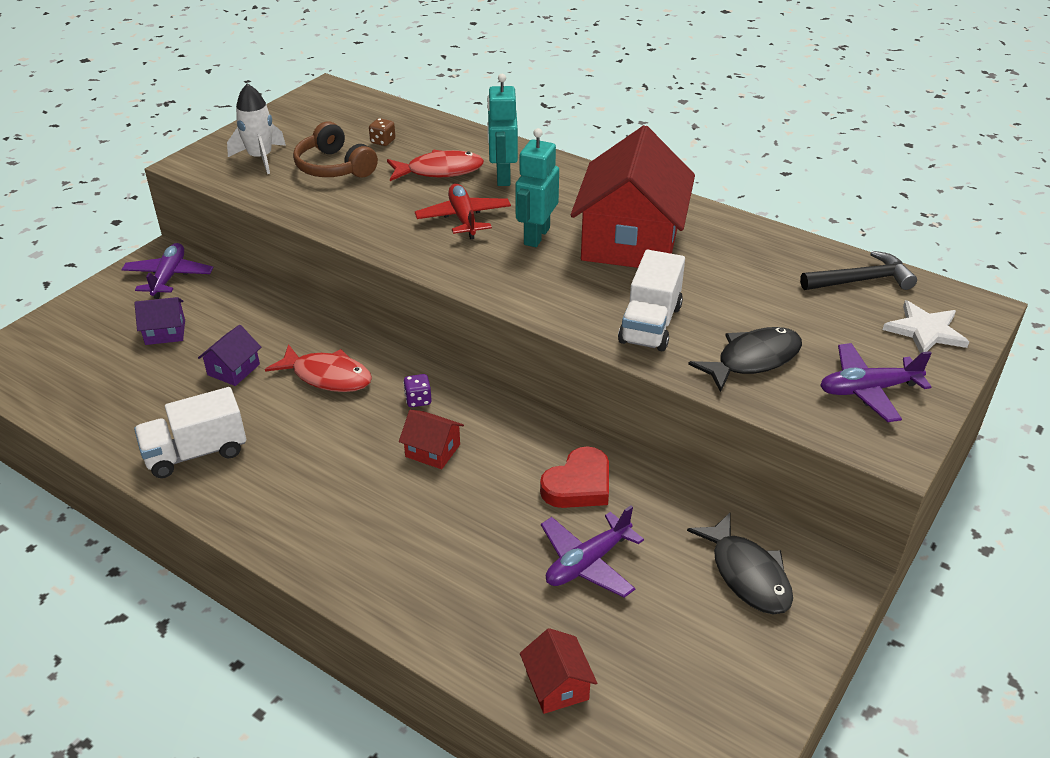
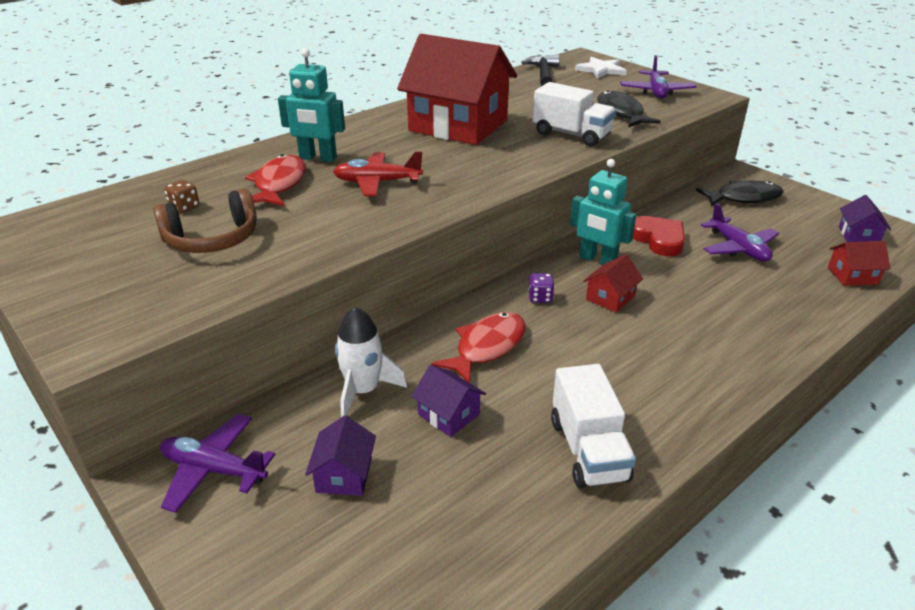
camera: 75 degrees left, 5 degrees down
(260, 158) = (136, 287): white rocket -> white rocket (363, 390)
(536, 236) = (428, 156): turquoise robot -> turquoise robot (597, 260)
(687, 710) = (858, 235): none -> purple house

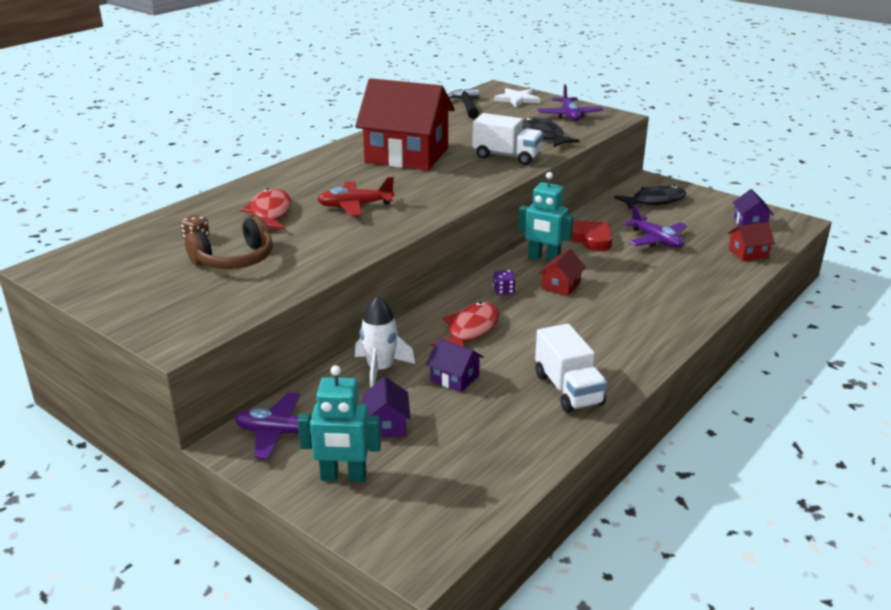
camera: 10 degrees left, 5 degrees down
(318, 158) = (294, 190): turquoise robot -> turquoise robot (343, 477)

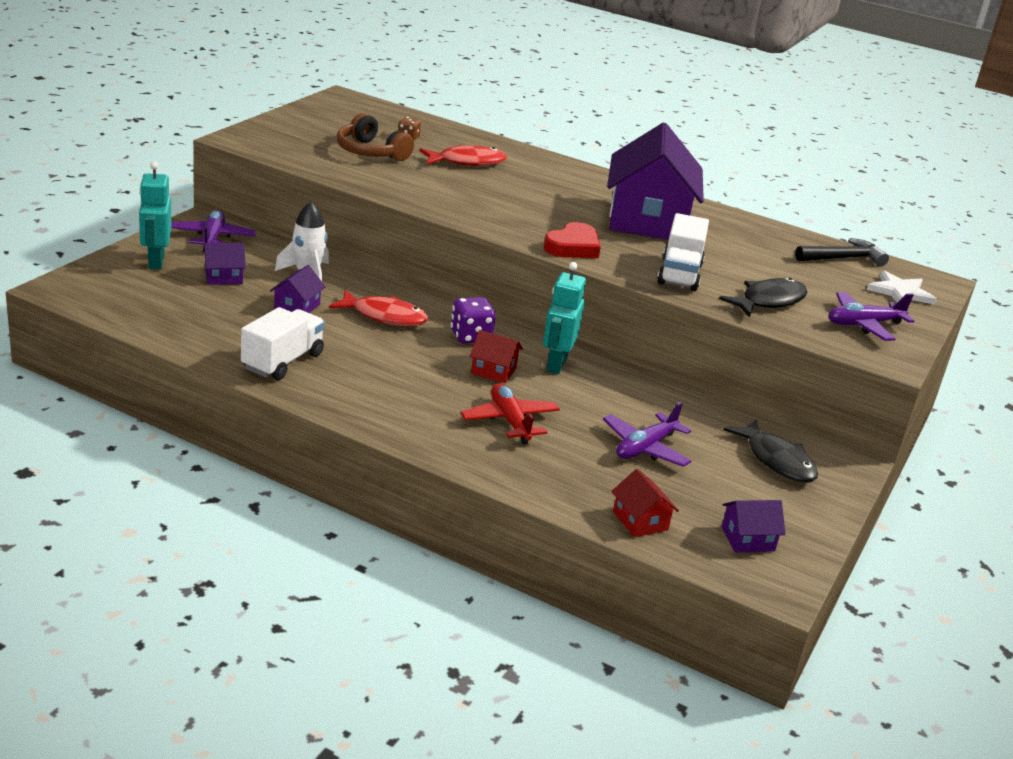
camera: 75 degrees right, 0 degrees up
(355, 206) = (499, 195): red plane -> red plane (509, 421)
(407, 155) = (647, 220): red house -> purple house
(504, 291) = (470, 337): purple dice -> purple dice, size x1.67
(568, 389) = (282, 361): white truck -> white truck turned 150 degrees clockwise
(590, 239) = (625, 399): red heart -> red heart (573, 247)

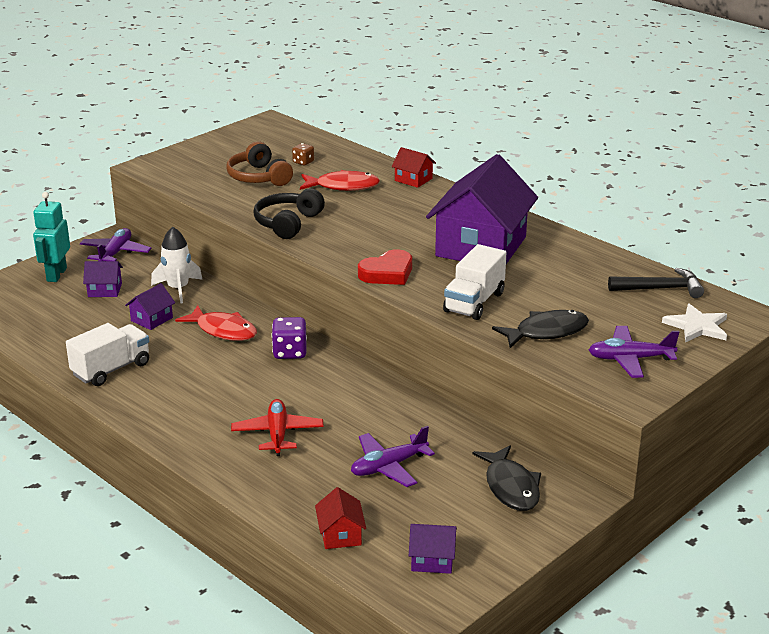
camera: 20 degrees right, 0 degrees up
(434, 198) = (287, 223): none -> black headphones
(493, 371) = (291, 386): red house -> red house (413, 179)
(556, 364) = (354, 382): turquoise robot -> none

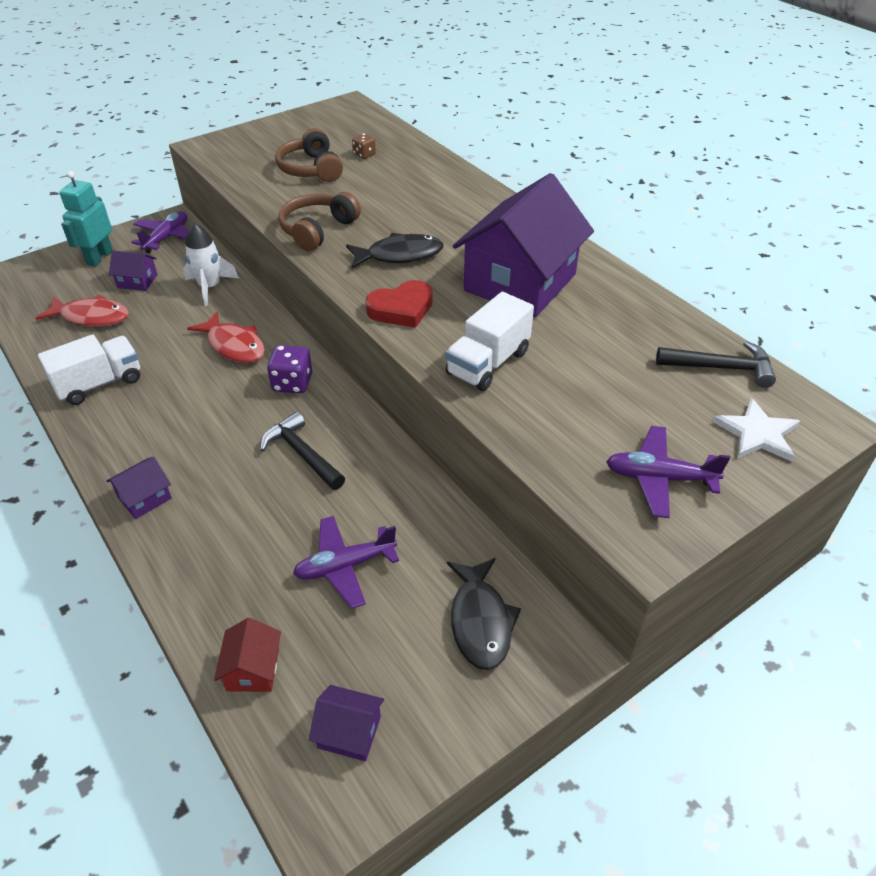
camera: 10 degrees right, 15 degrees up
(151, 319) = (168, 323): purple house -> purple house (144, 498)
(277, 434) = (237, 498): red plane -> none
(287, 223) = (317, 230): black headphones -> brown headphones
(321, 400) = (302, 454): none -> black hammer
(343, 186) = (394, 188): red fish -> red fish (91, 317)
(413, 179) = (472, 186): red house -> none
(546, 332) = (563, 420): black fish -> black fish (400, 255)

